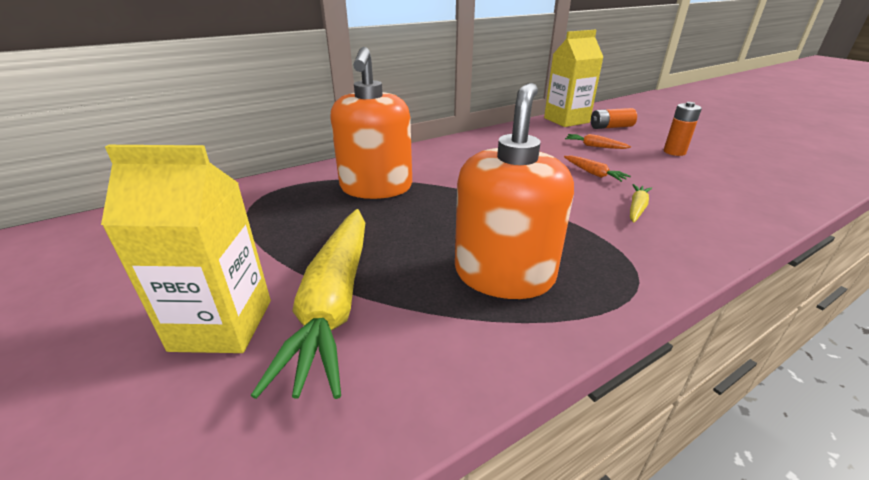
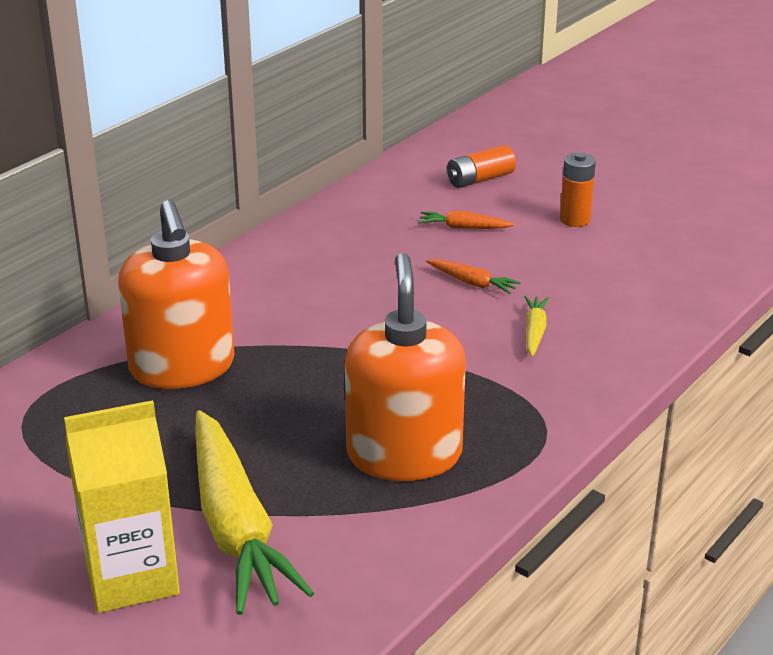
camera: 20 degrees left, 0 degrees up
(566, 120) = (408, 174): yellow carton -> none

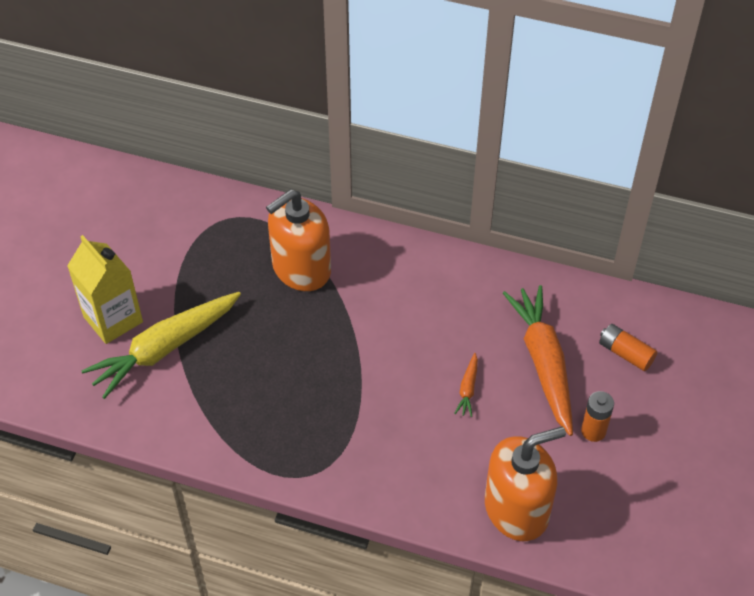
camera: 70 degrees right, 20 degrees up
(404, 454) = (256, 406): orange soap dispenser -> orange soap dispenser (516, 509)
(464, 228) = (543, 363): orange carrot -> orange carrot, size x2.38
(534, 332) = (421, 441): yellow carrot -> none

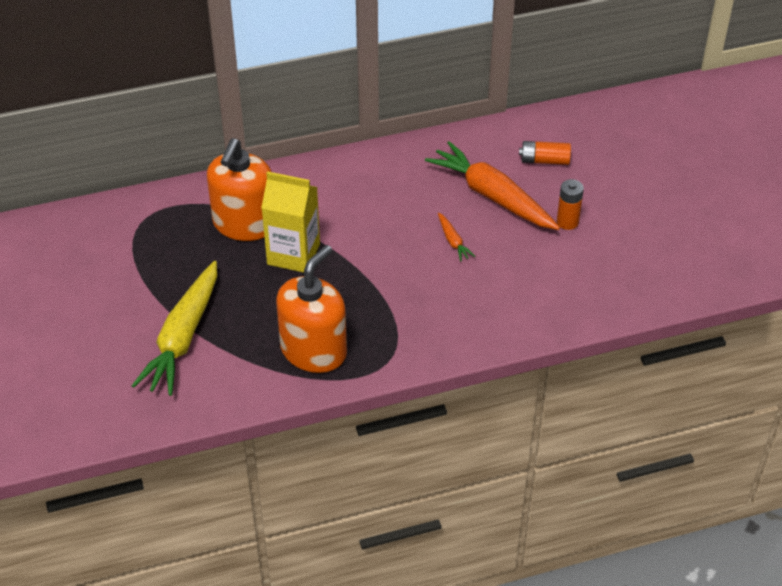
camera: 35 degrees left, 5 degrees down
(113, 319) = (116, 339): yellow carton -> yellow carton (293, 254)
(516, 509) = (560, 301): orange soap dispenser -> orange soap dispenser (313, 351)

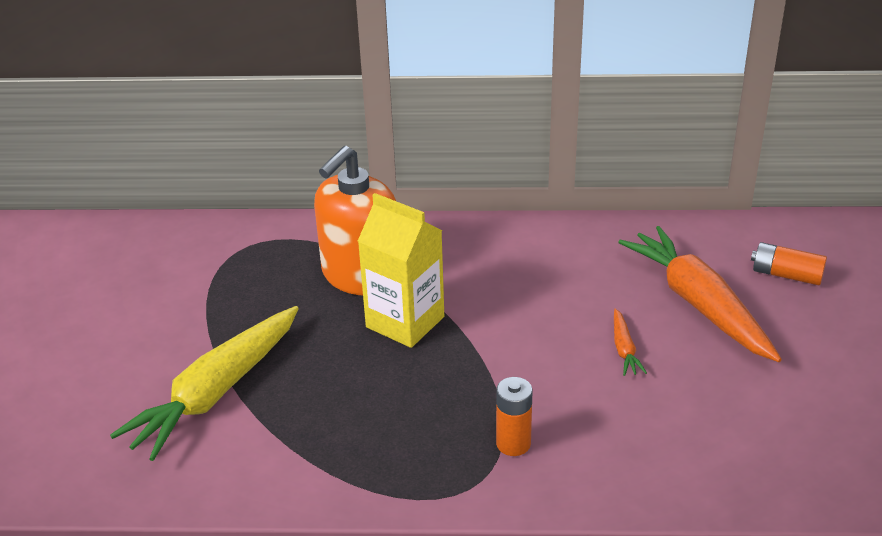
camera: 20 degrees right, 10 degrees down
(313, 351) = (375, 449): orange soap dispenser -> none
(567, 222) = (797, 357): orange battery -> orange battery (513, 444)

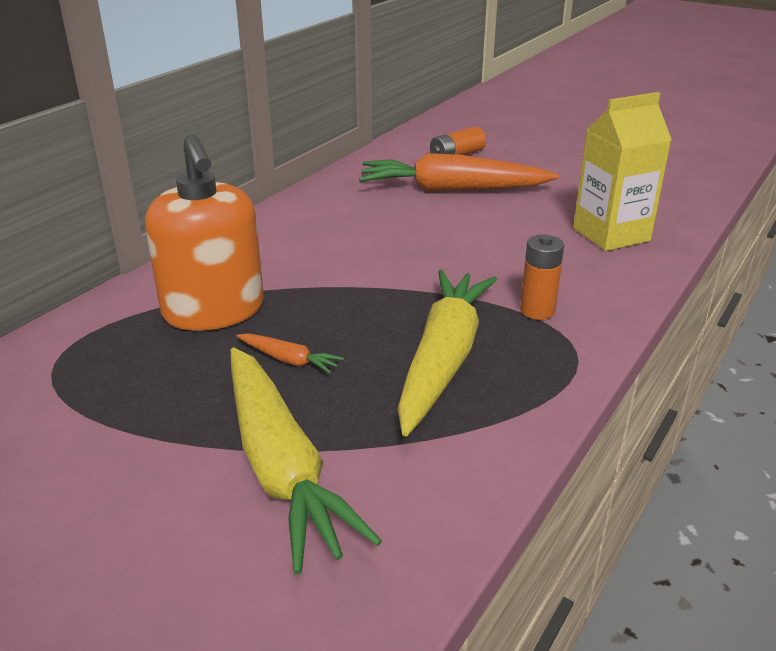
camera: 60 degrees left, 5 degrees down
(392, 416) = (443, 359): none -> yellow carrot
(405, 322) = (316, 310): yellow carton -> yellow carton (611, 235)
(624, 349) = (470, 230): orange carrot -> orange carrot (289, 360)

